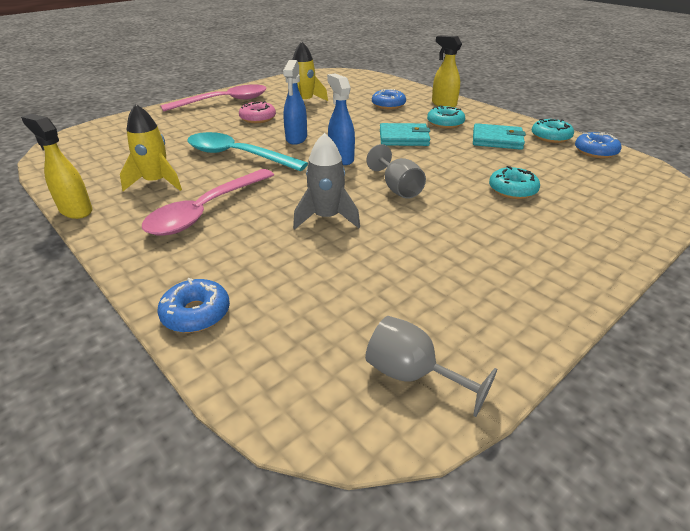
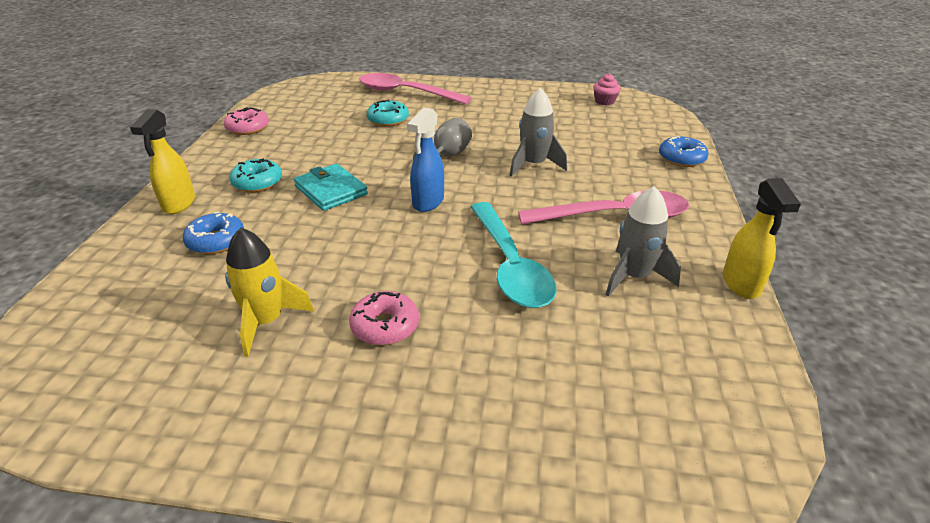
camera: 130 degrees left, 0 degrees up
(156, 182) = (634, 277): yellow rocket -> grey rocket
(224, 102) = (349, 427): pink spoon -> pink spoon (406, 93)
(296, 139) = (415, 252): blue spray bottle -> none
(412, 375) = (604, 101): grey goblet -> pink cupcake
(497, 140) = (282, 147): turquoise wallet -> none
(550, 137) = (248, 128): turquoise donut -> pink donut
(595, 152) = (268, 108): blue donut -> none

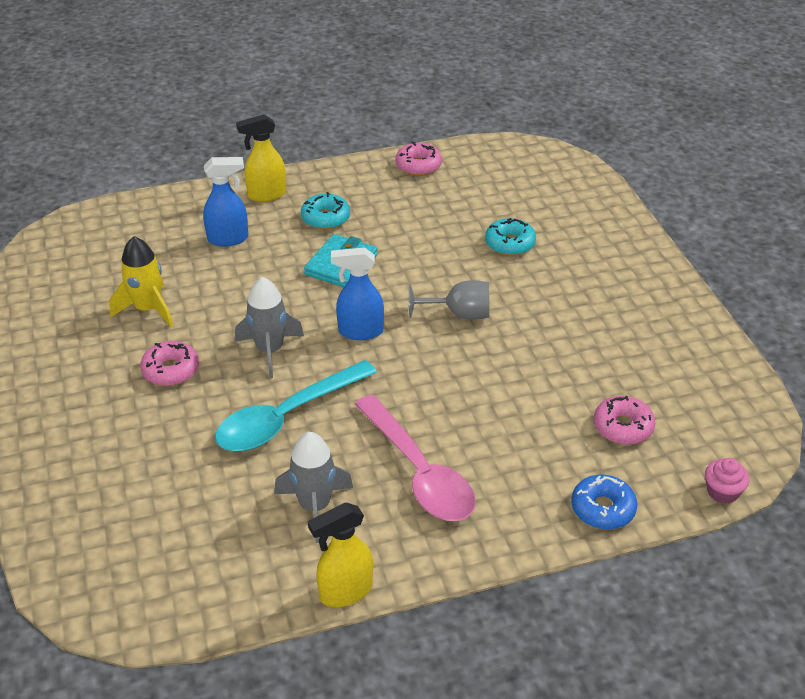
camera: 65 degrees right, 5 degrees up
(216, 241) = (228, 239): blue donut -> blue spray bottle
(406, 93) = (589, 230): pink spoon -> none
(534, 165) = (489, 383): grey rocket -> grey rocket (270, 350)
(604, 101) = (722, 403): pink cupcake -> pink cupcake (722, 492)
(608, 133) = (623, 427): none -> pink donut

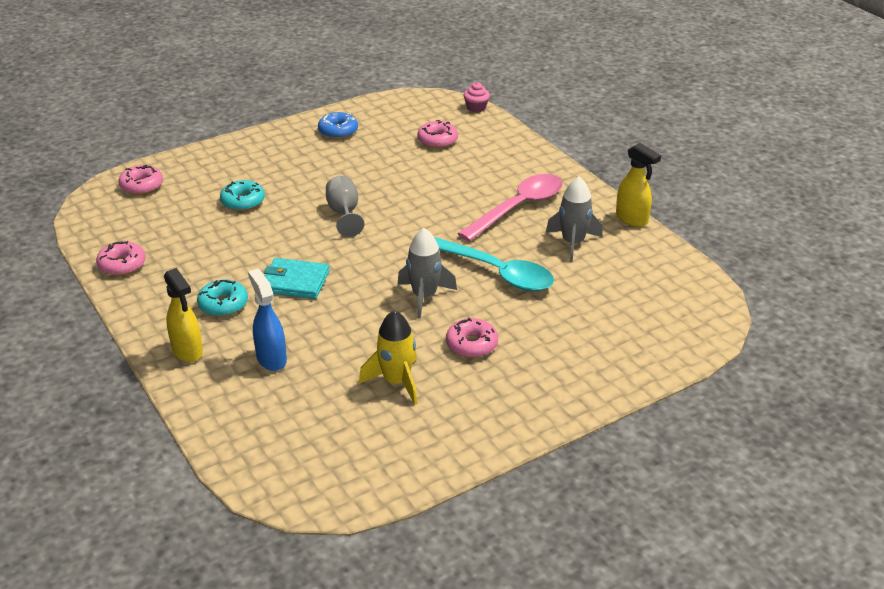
camera: 105 degrees left, 5 degrees down
(360, 331) = (382, 256): blue spray bottle -> none
(563, 181) = (142, 186): none -> pink donut
(602, 509) = (511, 142): blue donut -> blue donut (338, 131)

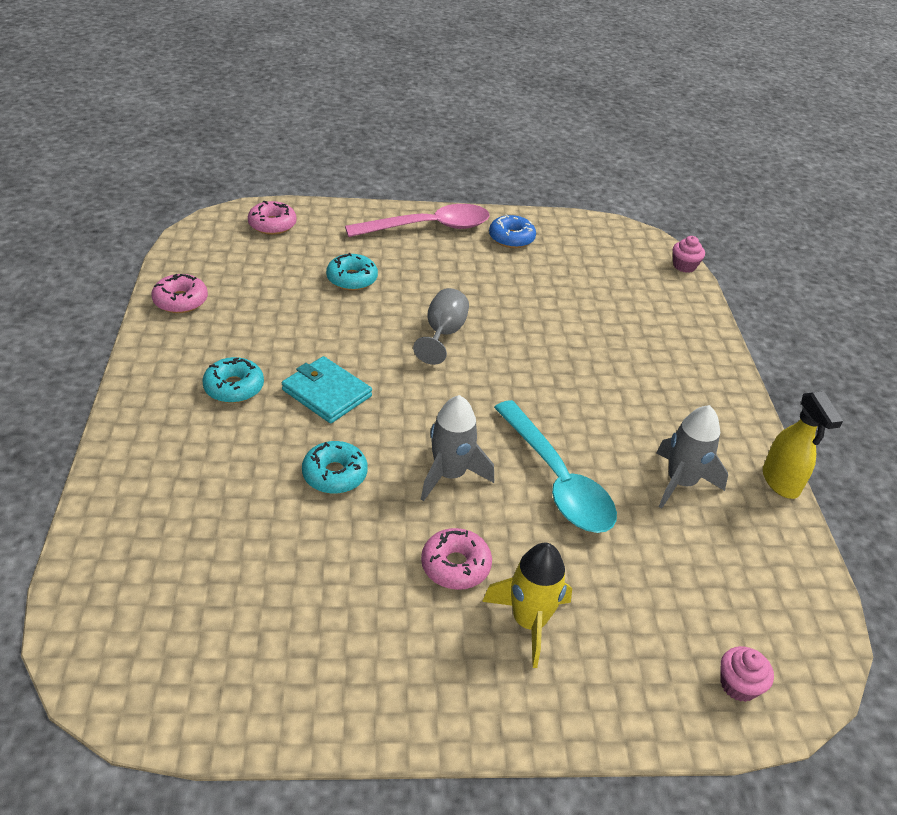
camera: 25 degrees right, 5 degrees up
(187, 351) = (153, 426): yellow spray bottle -> none
(271, 358) = (225, 475): blue spray bottle -> none
(347, 327) = (334, 474): none -> turquoise donut
(396, 382) = (331, 574): yellow rocket -> yellow rocket (529, 622)
(437, 140) = (611, 288): pink donut -> none
(518, 208) = (645, 407): pink spoon -> pink spoon (428, 227)
(681, 334) = (738, 685): none -> pink cupcake

